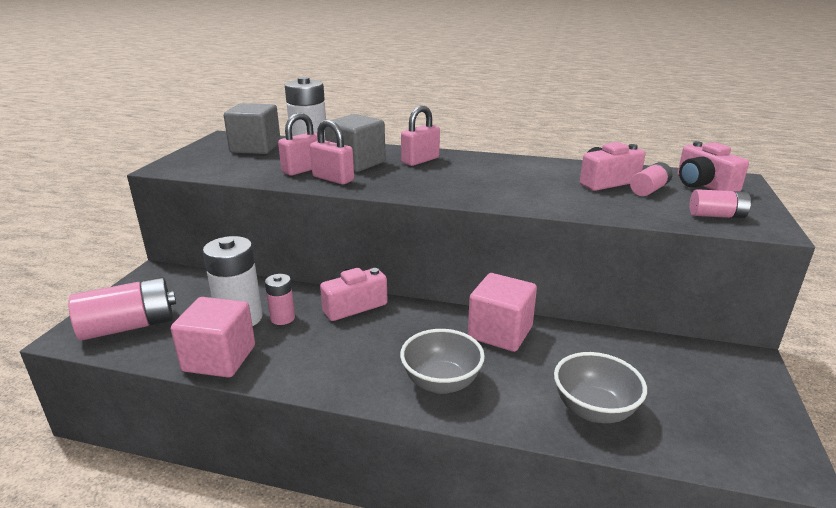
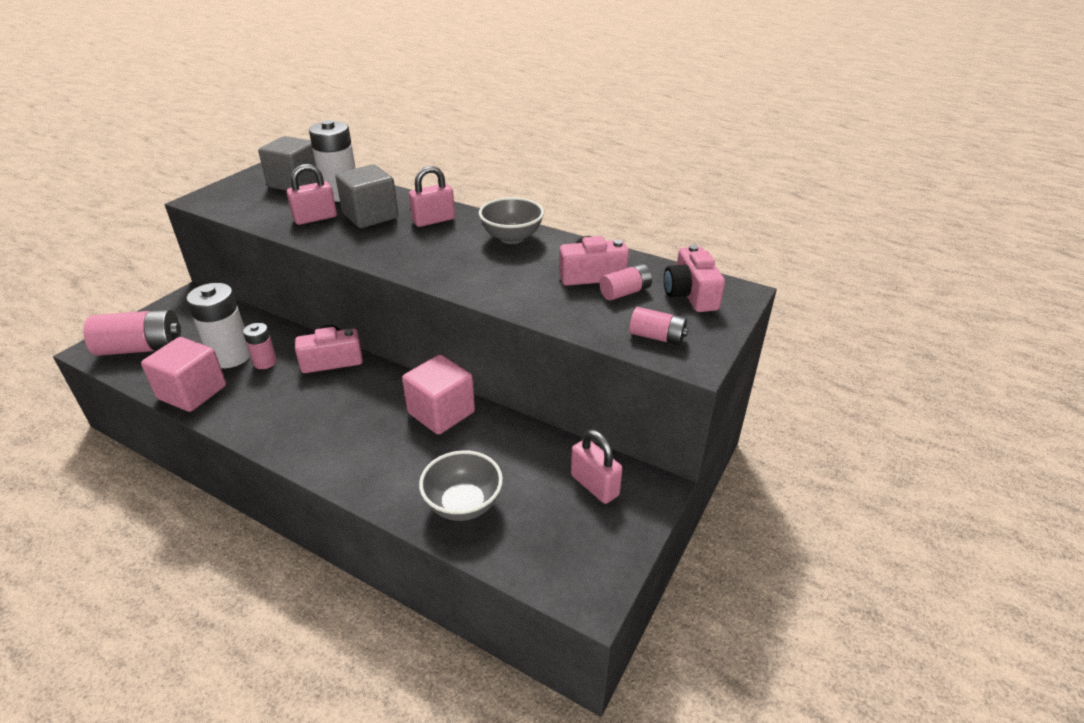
camera: 15 degrees right, 10 degrees up
(333, 179) = (333, 234): pink padlock -> pink padlock (594, 485)
(441, 382) = (353, 451): grey bowl -> grey bowl (512, 238)

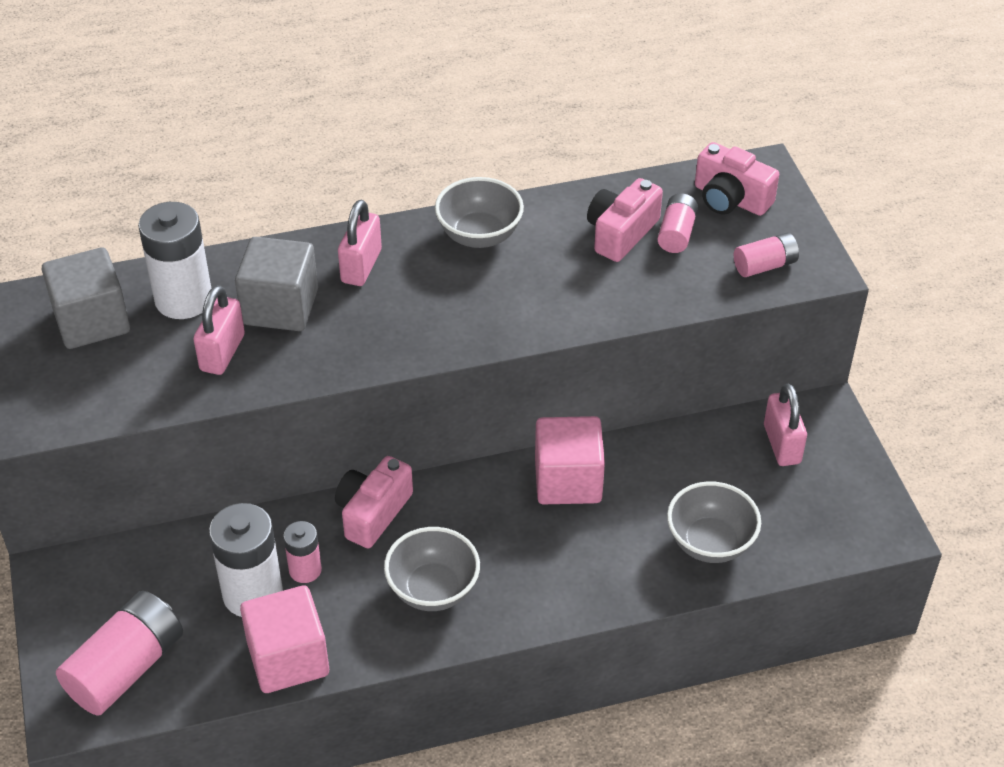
camera: 45 degrees left, 10 degrees up
(295, 412) = (433, 589): none -> grey bowl
(594, 485) = (782, 444): pink padlock -> pink padlock turned 75 degrees clockwise

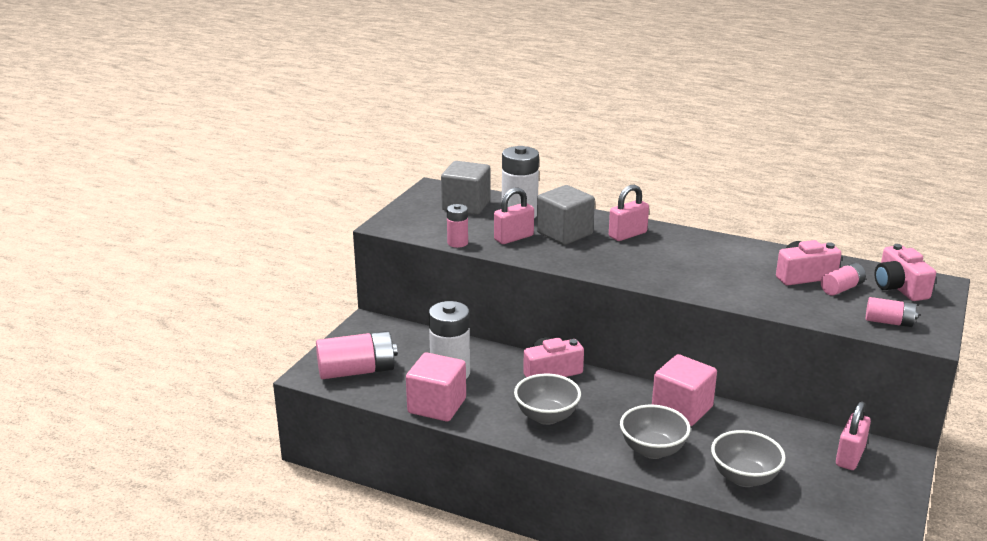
camera: 40 degrees right, 20 degrees down
(305, 570) = (488, 377): pink battery -> pink battery (457, 243)
(479, 235) = (711, 247): grey bowl -> grey bowl (652, 450)

